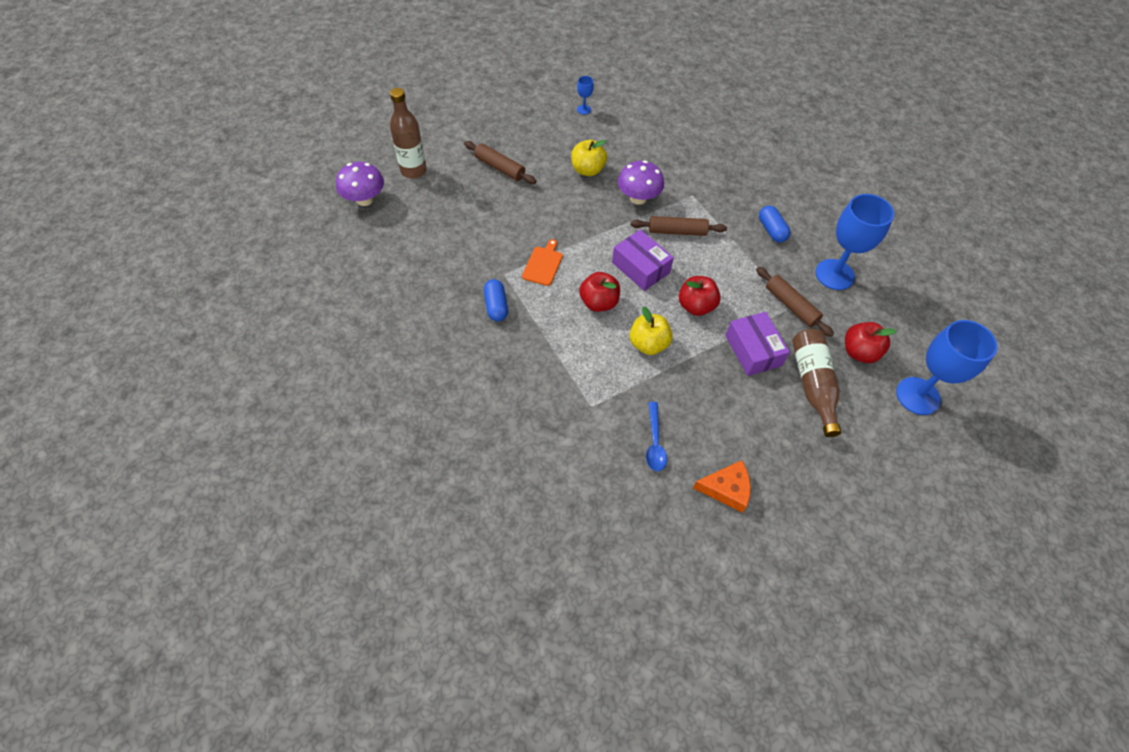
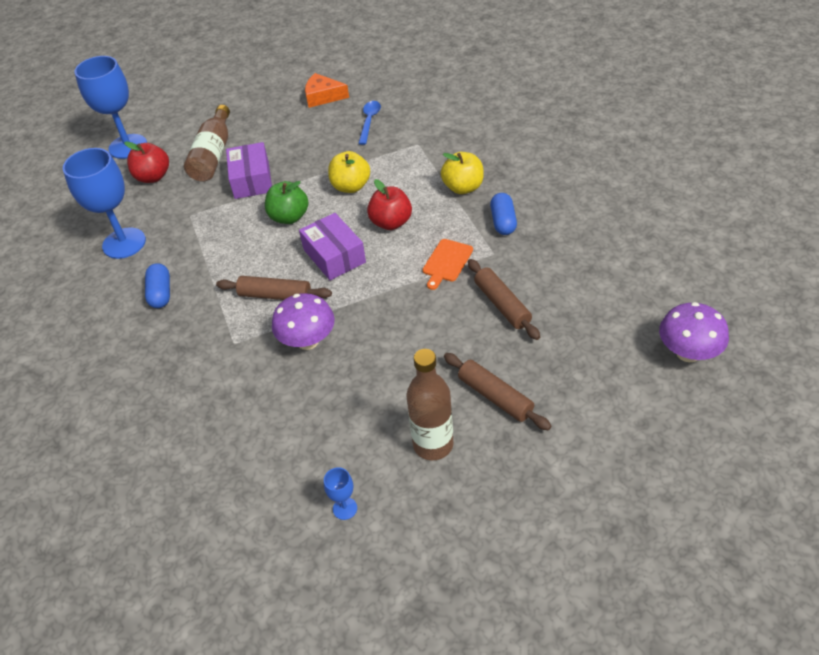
camera: 165 degrees left, 10 degrees down
(413, 170) = (626, 397): brown bottle -> brown bottle (433, 444)
(587, 170) = (365, 387): yellow apple -> yellow apple (463, 187)
(696, 306) = (289, 217): red apple -> green apple
(791, 306) = (191, 215): brown rolling pin -> brown rolling pin (502, 304)

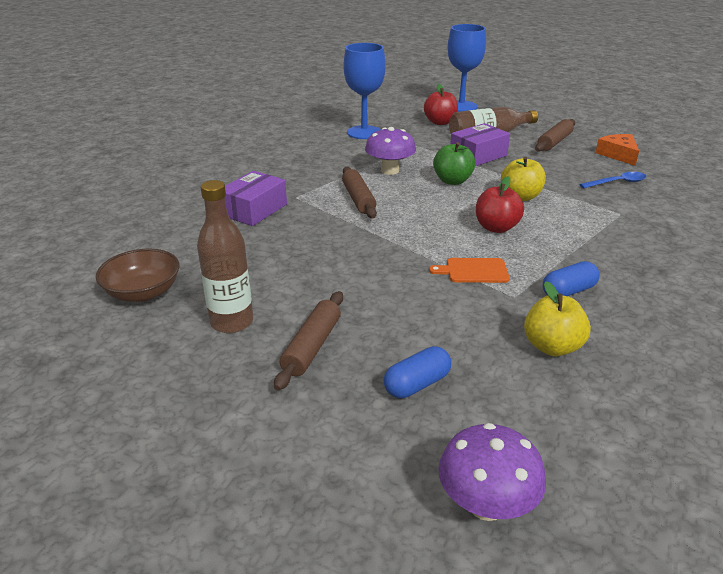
camera: 60 degrees right, 15 degrees down
(160, 293) = (326, 157): blue capsule -> blue capsule (417, 384)
(308, 341) = (318, 226): purple mushroom -> purple mushroom (389, 170)
(334, 256) = (426, 212): purple box -> purple box (254, 210)
(345, 508) = (143, 292): blue goblet -> brown bowl
(463, 187) = (590, 254): yellow apple -> yellow apple (552, 347)
(502, 304) = (444, 320): brown rolling pin -> brown rolling pin (554, 142)

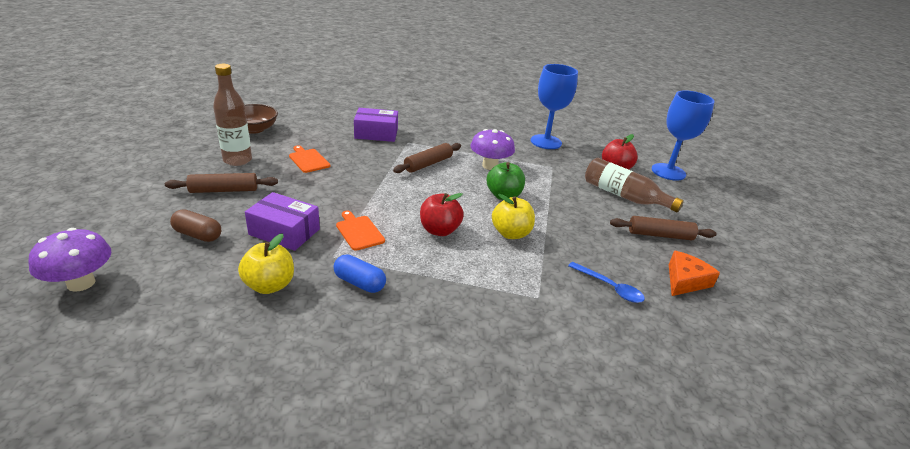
camera: 55 degrees right, 0 degrees up
(281, 268) = (308, 160): none -> orange cutting board
(417, 384) = (198, 235): blue capsule -> brown capsule
(478, 155) = (570, 199): purple box -> purple box (284, 232)

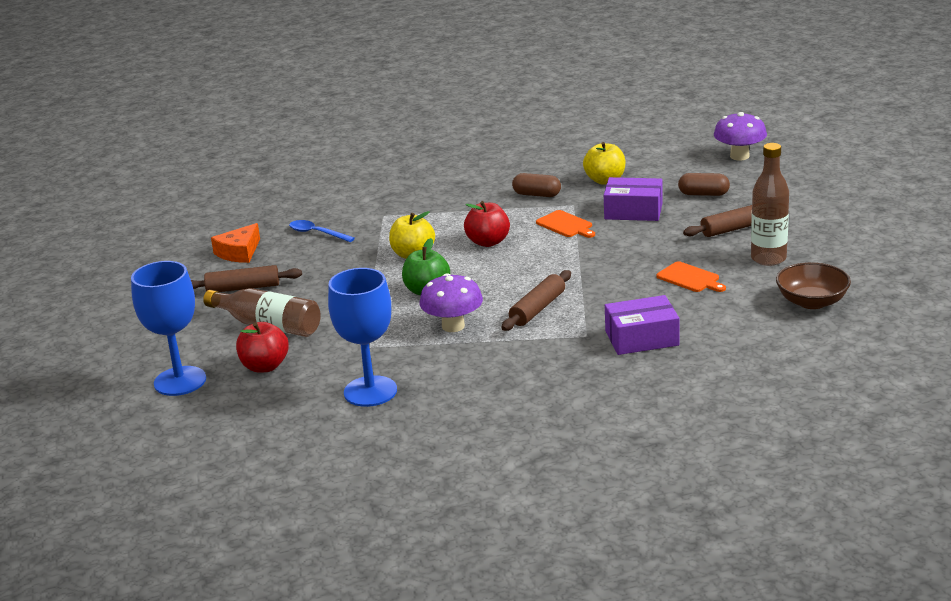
camera: 175 degrees right, 5 degrees down
(359, 283) = (537, 195): blue capsule -> brown capsule

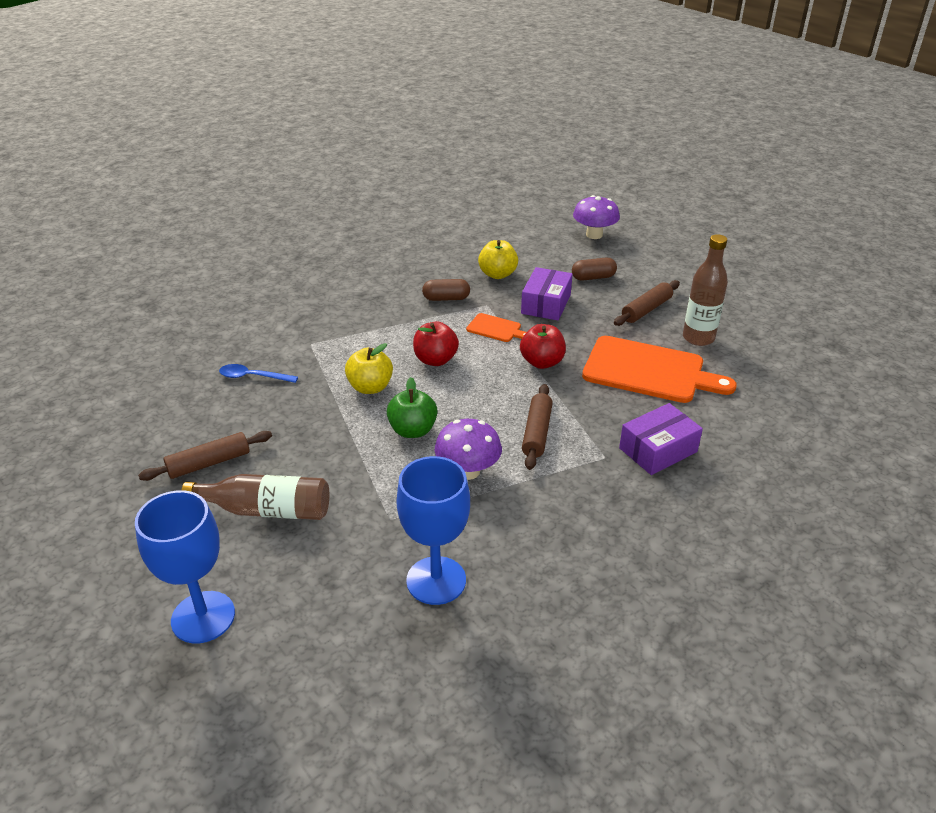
camera: 25 degrees left, 10 degrees up
(239, 252) = (179, 415): orange cheese -> none
(265, 366) = (295, 571): red apple -> red apple (542, 362)
(633, 211) = (546, 304): purple box -> purple box turned 60 degrees counterclockwise
(690, 278) = (649, 371): orange cutting board -> orange cutting board, size x2.15
(812, 302) = (769, 379): brown bowl -> none

